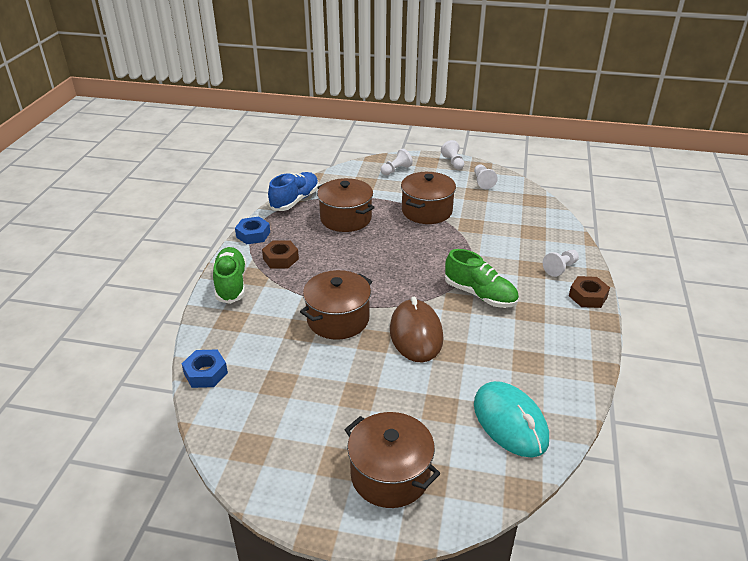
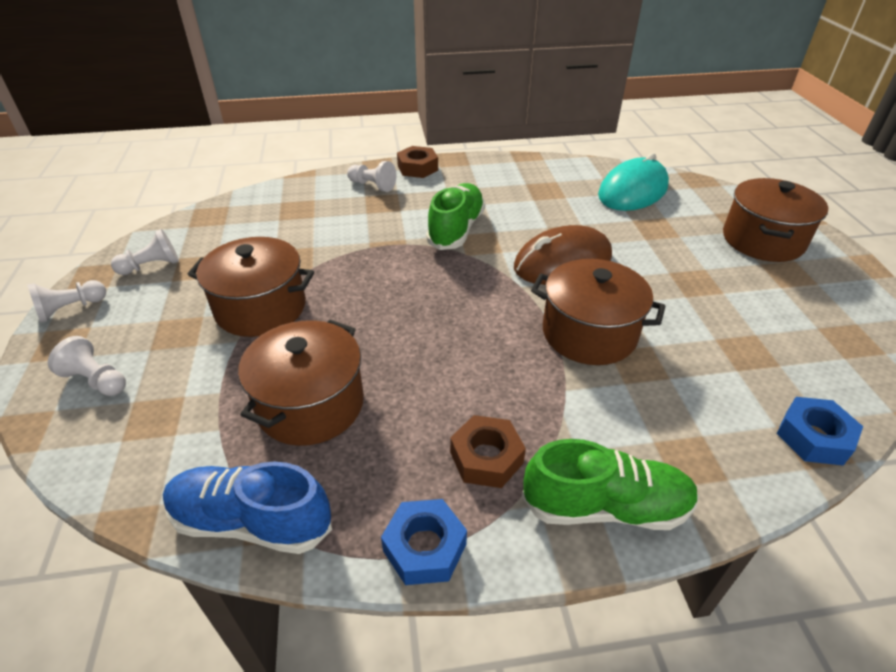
camera: 110 degrees left, 5 degrees up
(231, 284) = (606, 507): green shoe -> green shoe turned 150 degrees counterclockwise

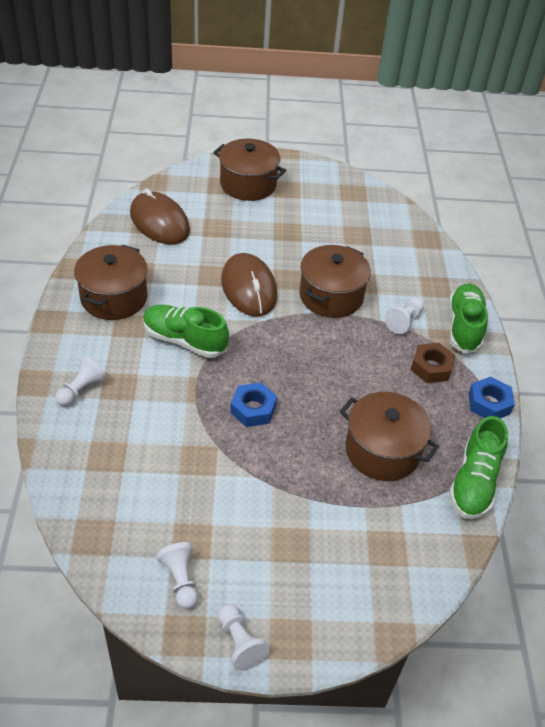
camera: 85 degrees left, 5 degrees up
(96, 380) = (343, 596): white pawn -> white pawn (404, 321)
(251, 521) = (474, 482): blue shoe -> green shoe
(260, 308) = (268, 483): brown pot -> brown pot (114, 298)
(417, 168) = (58, 350): brown nut -> none
(633, 191) = (159, 222): turquoise mouse -> brown mouse
(813, 437) = (423, 237): blue nut -> blue nut (253, 409)

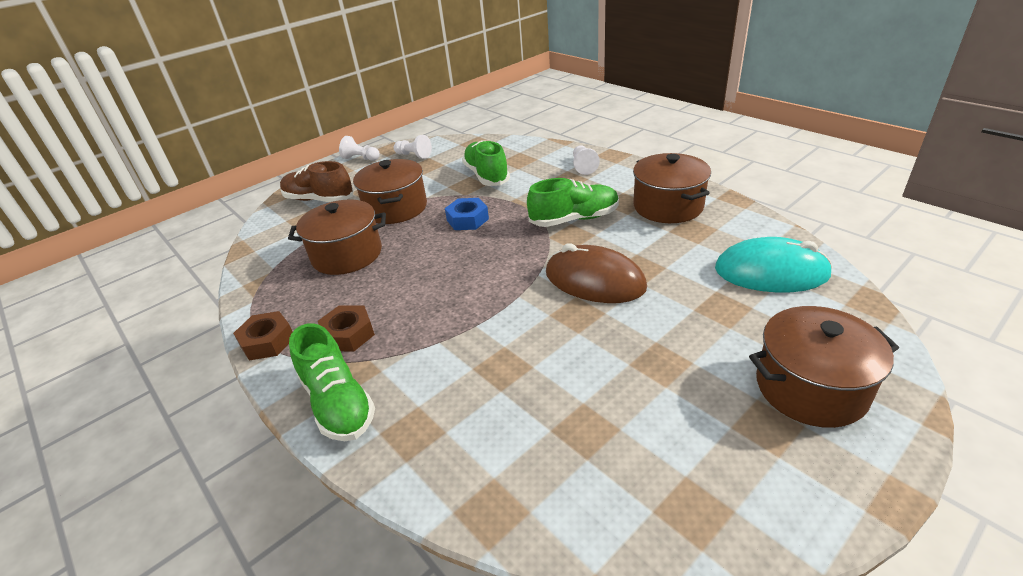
camera: 145 degrees right, 10 degrees down
(159, 222) = (771, 272): brown mouse -> turquoise mouse
(331, 296) = (515, 328): brown pot -> brown pot (396, 208)
(352, 578) = (319, 199): none -> brown shoe
(404, 321) = (413, 358): white pawn -> none
(474, 482) = (257, 280): green shoe -> green shoe (486, 175)
(489, 403) = (267, 341): blue nut -> brown nut

